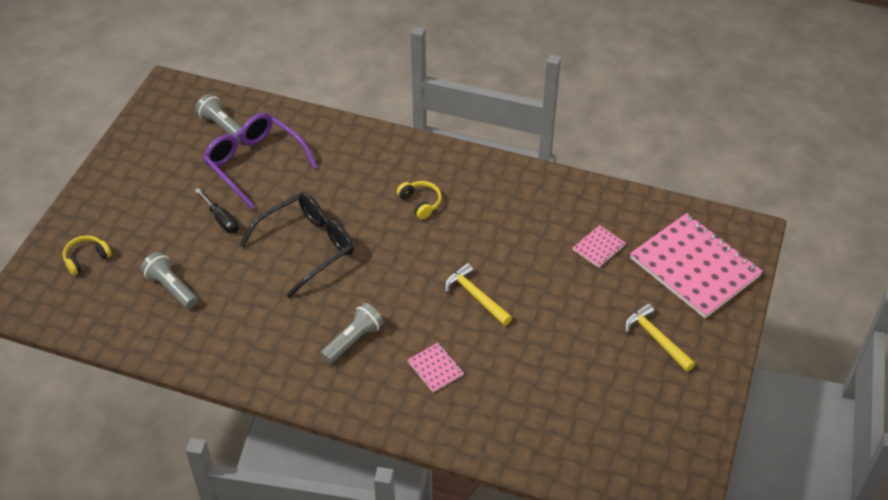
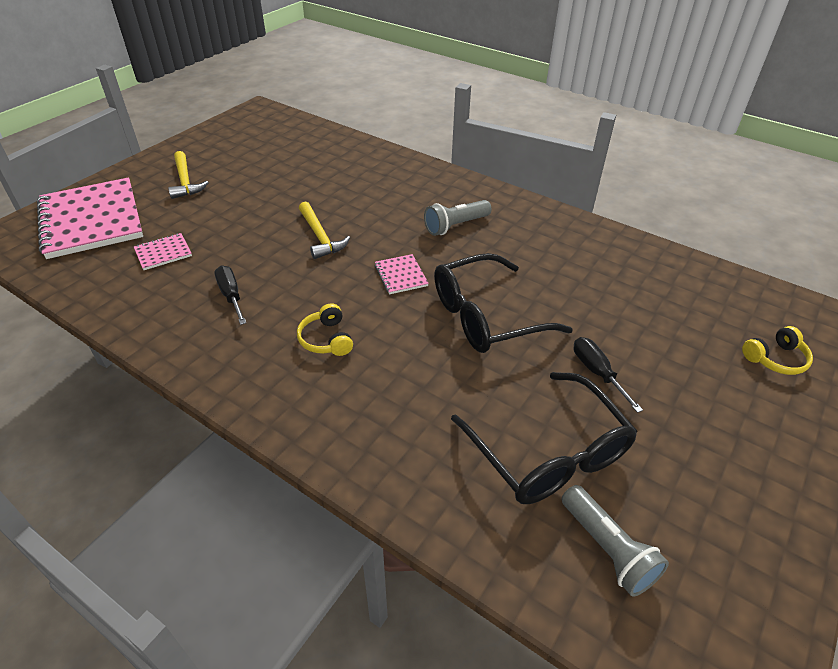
camera: 165 degrees left, 5 degrees down
(171, 288) = (652, 304): grey flashlight -> none
(254, 163) = (548, 453): purple glasses -> black glasses
(435, 368) = (388, 195): pink notebook -> pink notebook (401, 275)
(512, 221) = (231, 296): none -> black screwdriver

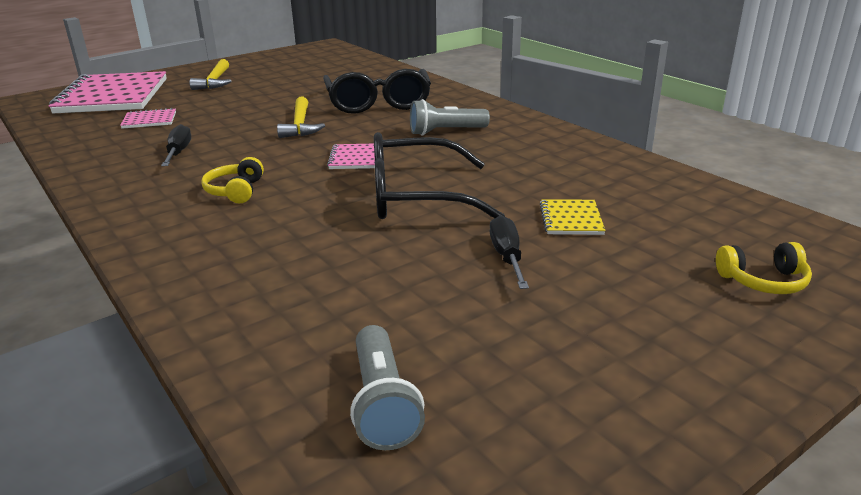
camera: 20 degrees right, 15 degrees down
(548, 453) = (387, 309): black glasses -> black glasses (378, 103)
(617, 319) = (571, 219): none -> yellow notebook

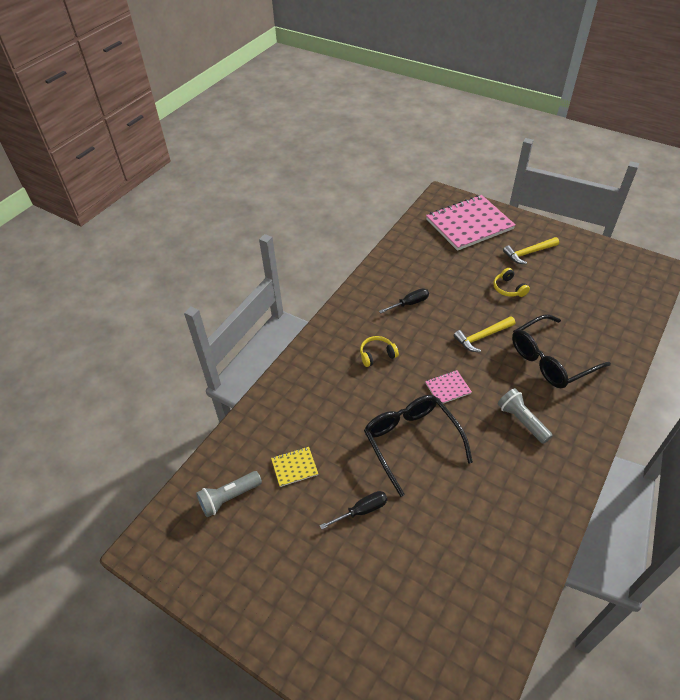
camera: 70 degrees right, 20 degrees up
(149, 120) = (444, 264): pink notebook -> none
(571, 219) = (422, 534): yellow notebook -> yellow notebook (294, 467)
(763, 281) = (390, 658): yellow headphones -> yellow headphones (508, 288)

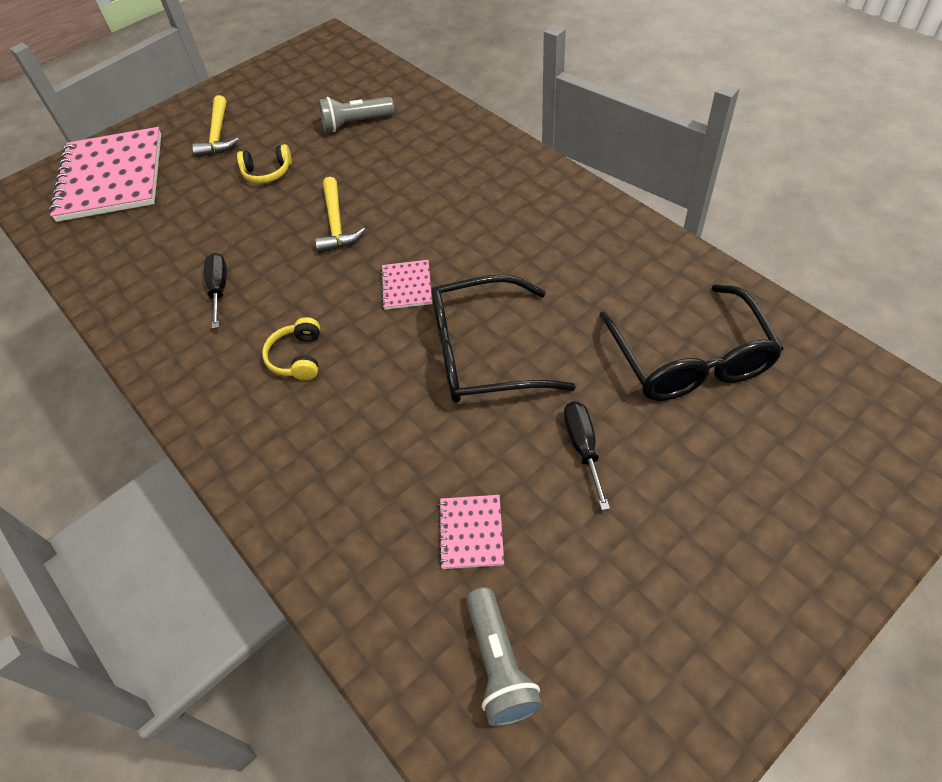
camera: 70 degrees left, 5 degrees up
(294, 467) = (471, 532): yellow notebook -> pink notebook
(521, 421) = (496, 225): grey flashlight -> grey flashlight (356, 123)
(550, 360) = (413, 170): black glasses -> black glasses (689, 359)

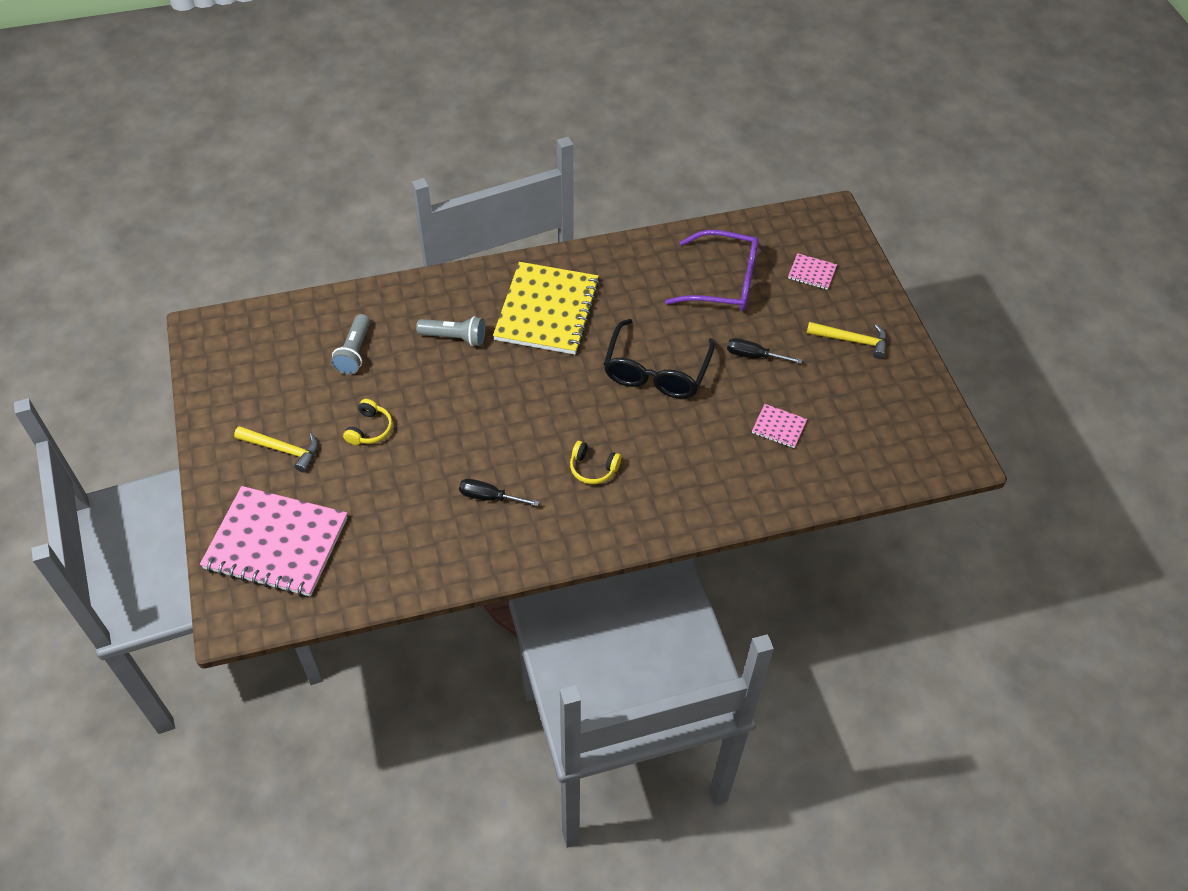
camera: 70 degrees left, 0 degrees up
(336, 223) = (471, 405): yellow hammer -> yellow hammer (852, 340)
(406, 286) = (568, 387): pink notebook -> pink notebook (812, 273)
(499, 664) = (858, 445): grey flashlight -> grey flashlight (454, 338)
(507, 222) = (547, 310): none -> yellow notebook
(689, 359) = (723, 282): black glasses -> purple glasses

